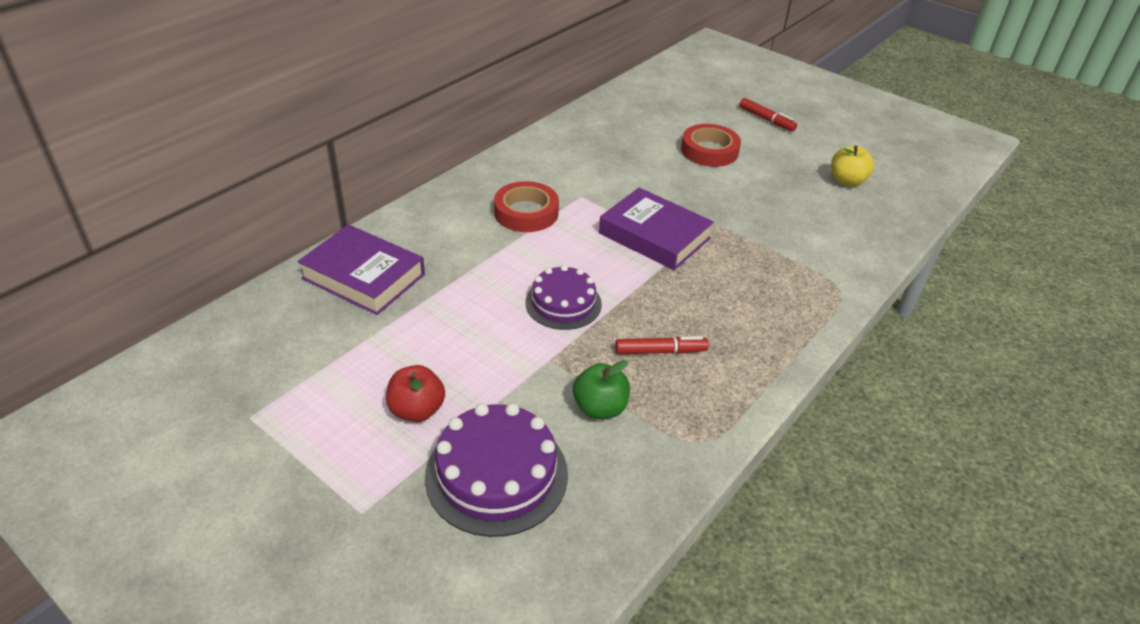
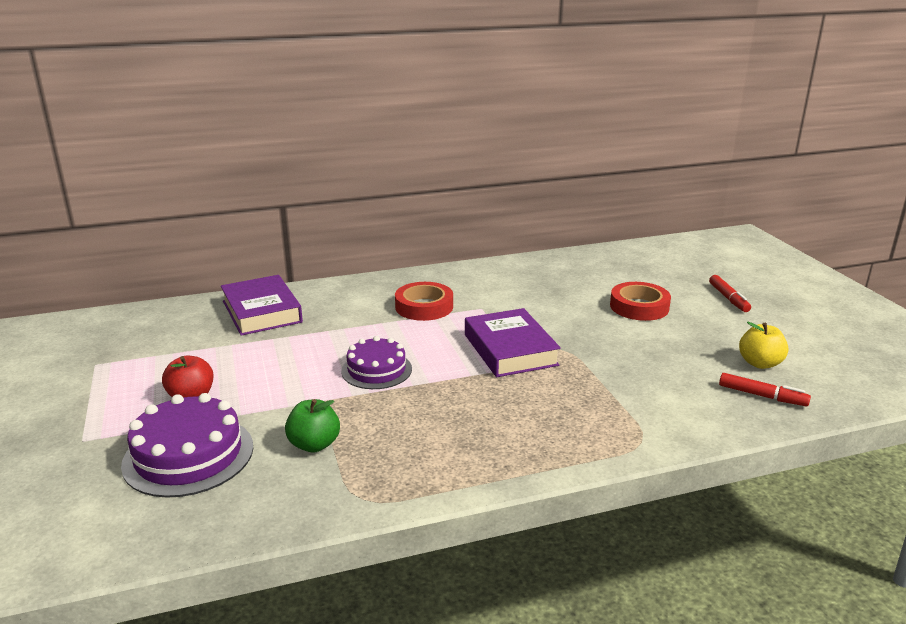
camera: 35 degrees right, 15 degrees down
(660, 351) = (411, 426): red marker -> red marker (762, 396)

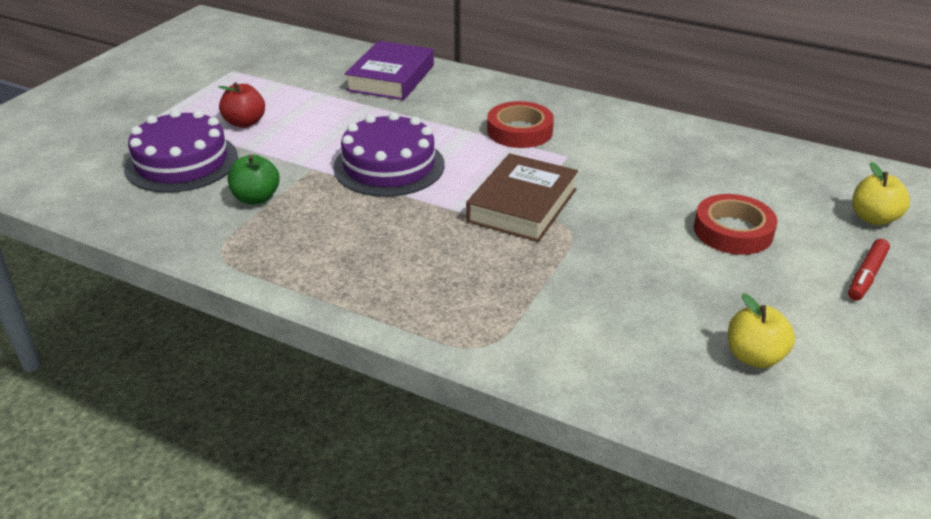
camera: 45 degrees right, 10 degrees up
(376, 370) = (389, 166): purple cake -> purple cake, size x1.51
(510, 350) = (522, 205): purple book -> brown book
(682, 269) = (873, 218): none -> yellow apple
(762, 396) = (686, 385): red marker -> none

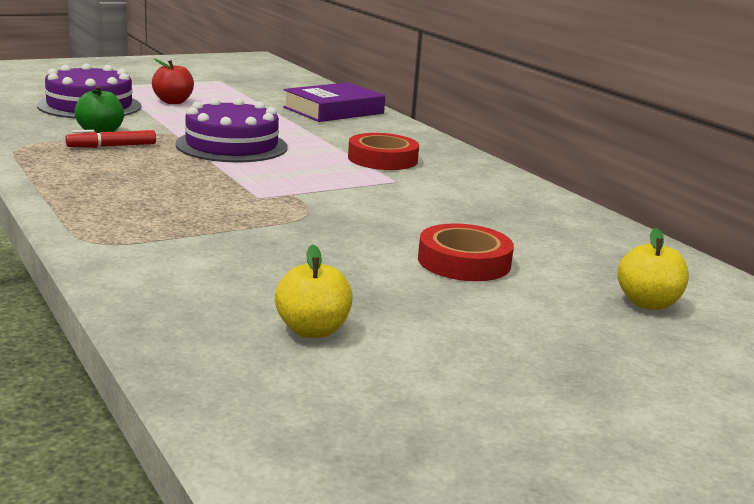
camera: 30 degrees right, 15 degrees down
(522, 205) = (294, 192): brown book -> none
(866, 276) = (553, 331): red marker -> red marker (112, 146)

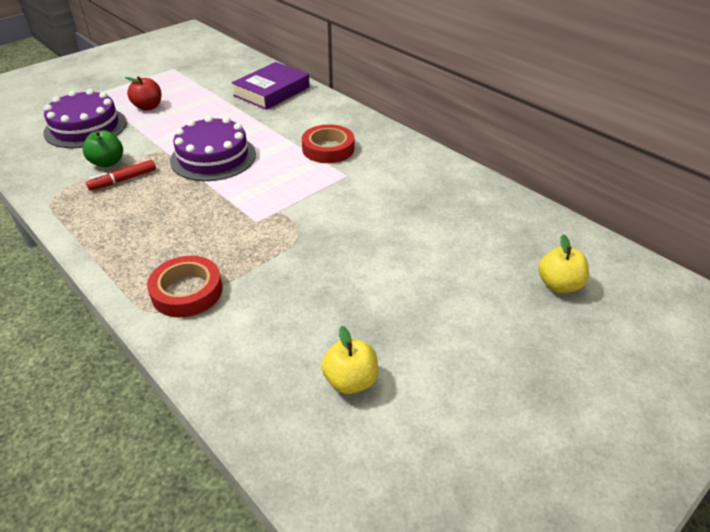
camera: 10 degrees left, 20 degrees up
(464, 262) = (425, 267): red tape -> red tape (187, 291)

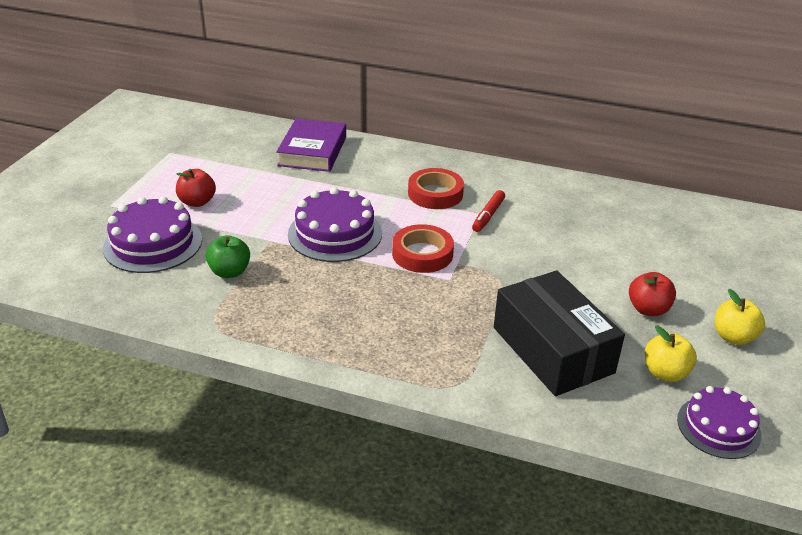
camera: 30 degrees left, 5 degrees down
(123, 180) = (271, 283): red marker -> red marker (488, 216)
(187, 291) = (462, 358): red tape -> red tape (422, 254)
(270, 315) = (552, 350): none -> black box
(342, 461) = (718, 427): none -> purple cake
(404, 312) = (648, 309): none -> red apple
(559, 285) = (728, 250): yellow apple -> yellow apple (733, 337)

